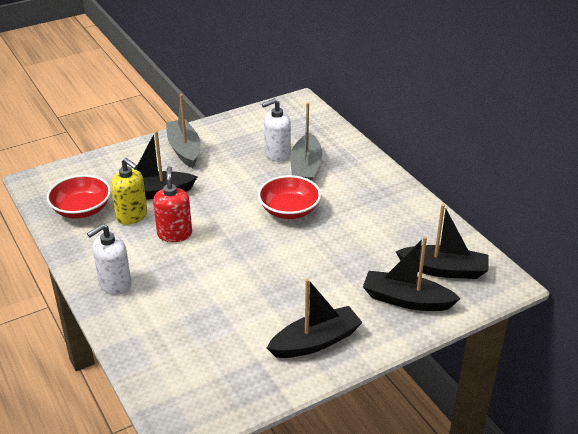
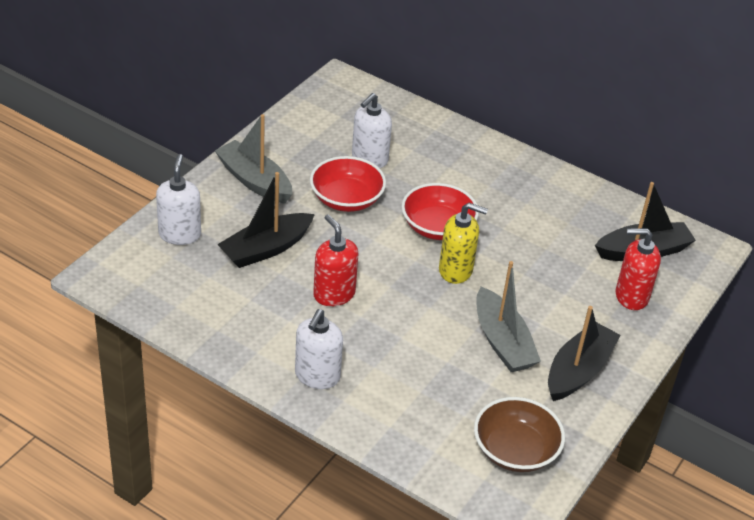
camera: 30 degrees left, 5 degrees up
(81, 209) = (196, 295): red bowl -> red bowl (346, 199)
(105, 169) = (180, 234): none -> white soap dispenser
(132, 216) = (265, 286): yellow soap dispenser -> yellow soap dispenser (456, 270)
(214, 383) = (515, 450): none -> brown bowl
(306, 167) = (414, 167): grey boat -> grey boat (502, 342)
(406, 300) = (631, 296): black boat -> red soap dispenser

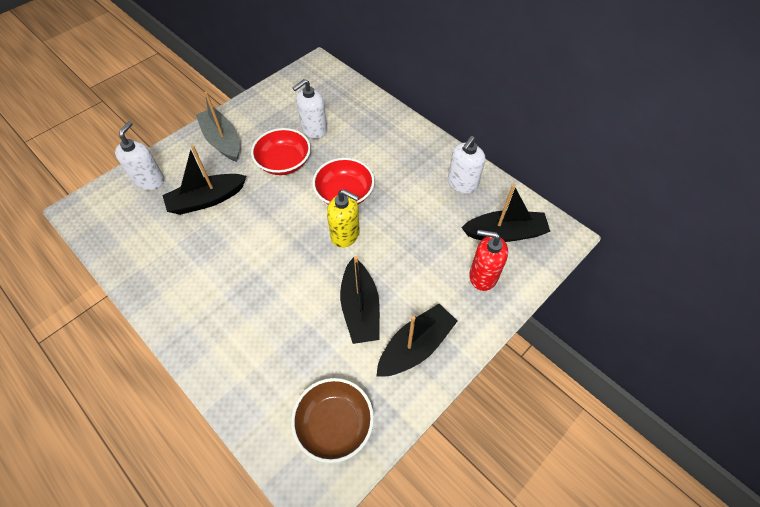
camera: 15 degrees right, 15 degrees up
(317, 376) = (198, 323): white soap dispenser -> white soap dispenser (462, 184)
(334, 294) = (242, 246): red soap dispenser -> none
(502, 342) = (360, 308): grey boat -> black boat

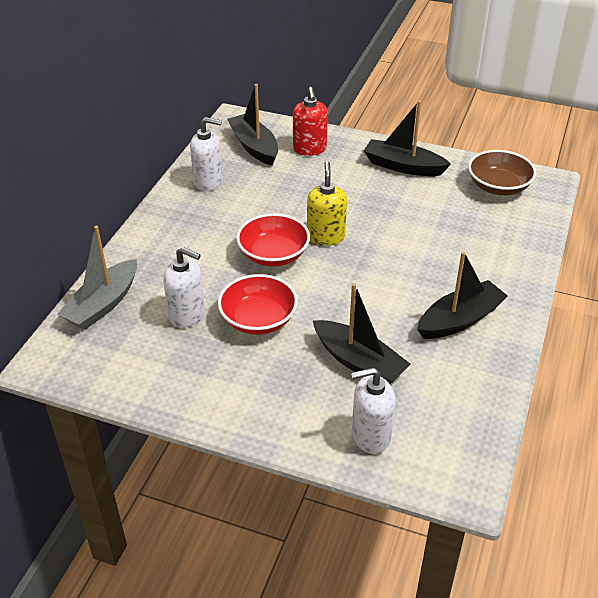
camera: 115 degrees left, 15 degrees down
(222, 141) = (256, 396): grey boat -> grey boat (103, 304)
(360, 308) = (395, 203): black boat -> black boat (460, 320)

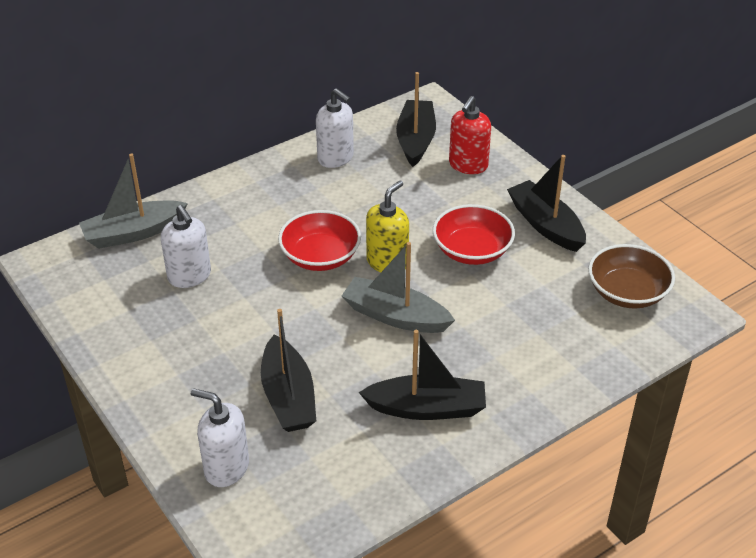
camera: 35 degrees right, 0 degrees up
(258, 319) = (243, 311): red bowl -> red bowl (472, 251)
(371, 270) = (395, 316): none -> grey boat

